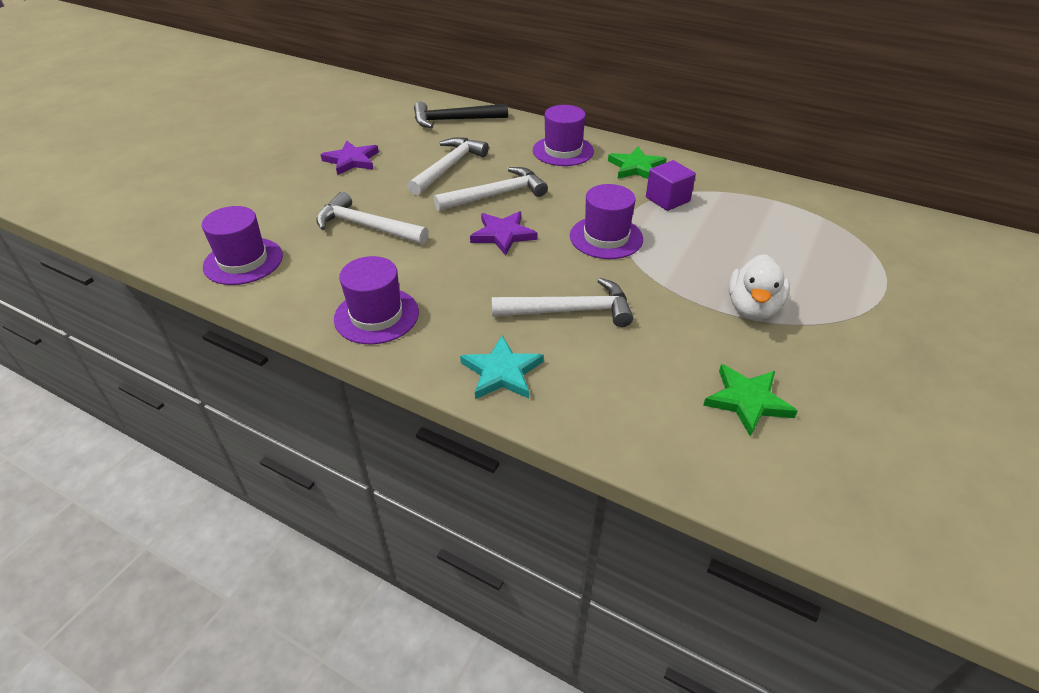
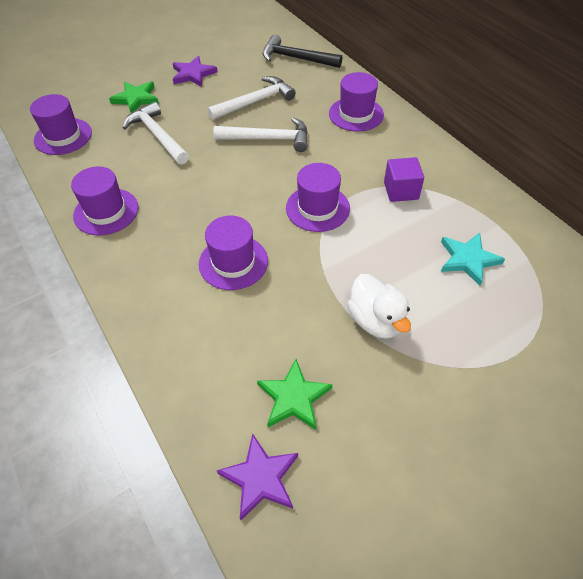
camera: 30 degrees right, 10 degrees up
(502, 372) = (146, 291): turquoise star -> turquoise star (468, 259)
(503, 235) = (243, 177): purple star -> purple star (260, 478)
(570, 311) = (233, 262): white hammer -> purple hat
(636, 167) = (403, 150): green star -> green star (136, 99)
(752, 308) = (375, 320): white duck -> white duck turned 75 degrees counterclockwise

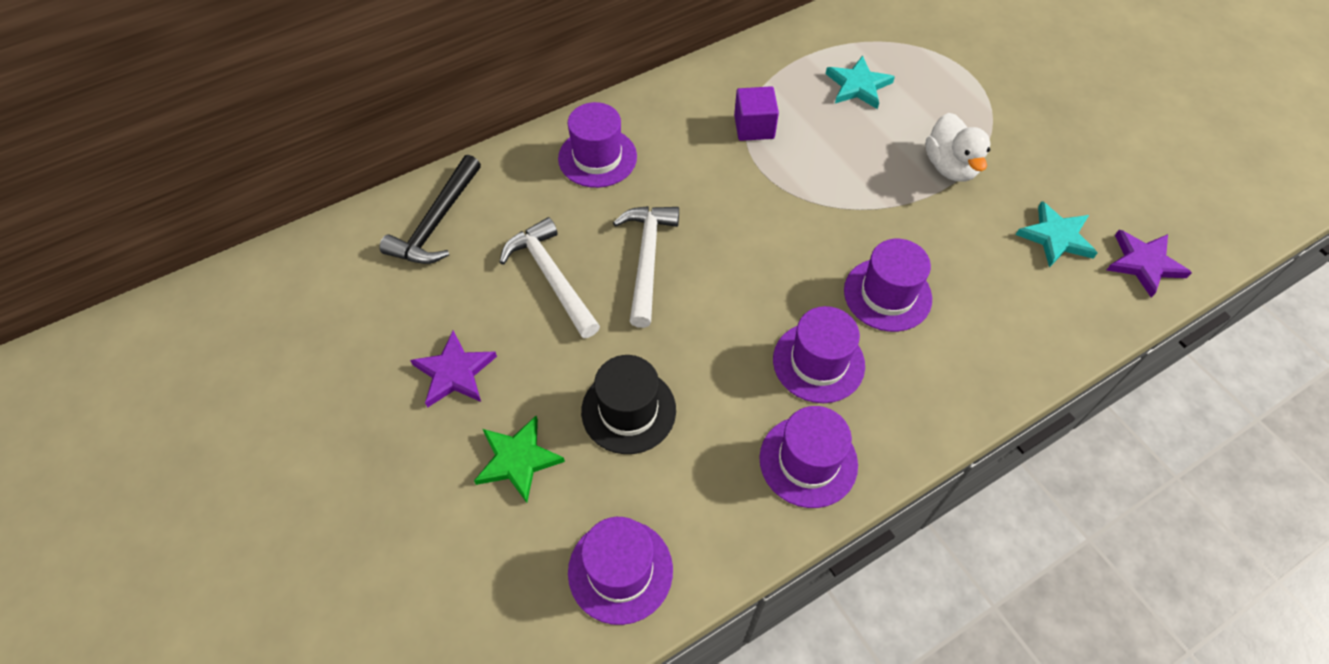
camera: 90 degrees left, 5 degrees up
(158, 135) = (628, 410): white hammer -> black hat
(293, 397) = (1056, 237): green star -> turquoise star
(317, 208) = (788, 208): purple hat -> purple hat (818, 362)
(375, 320) = (950, 166): white duck -> white duck turned 105 degrees clockwise

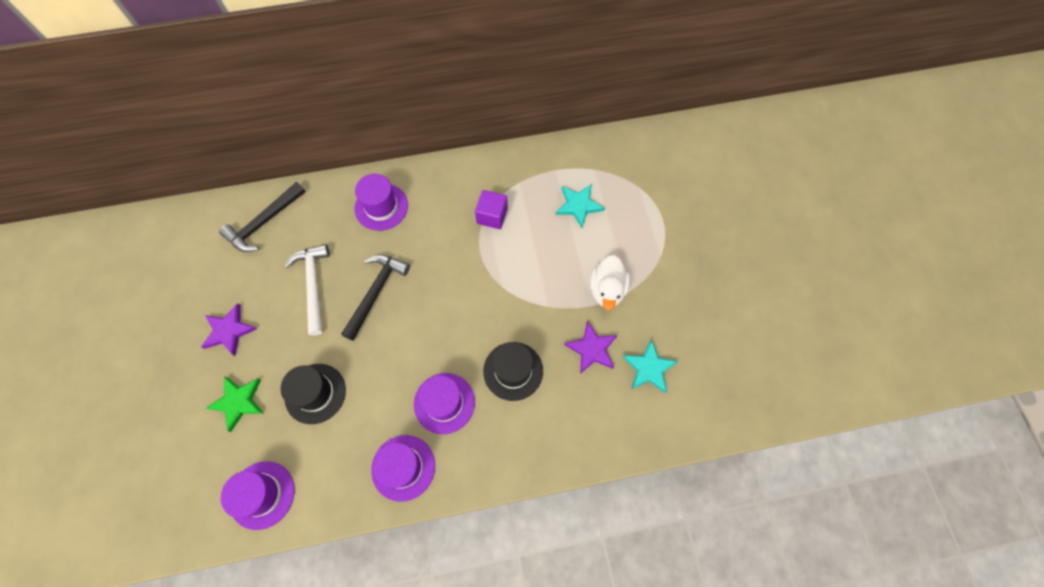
camera: 20 degrees right, 10 degrees up
(647, 259) = (376, 292): white hammer -> black hammer
(887, 294) = (513, 371): purple hat -> black hat
(1144, 263) = (698, 409): purple star -> purple star (592, 349)

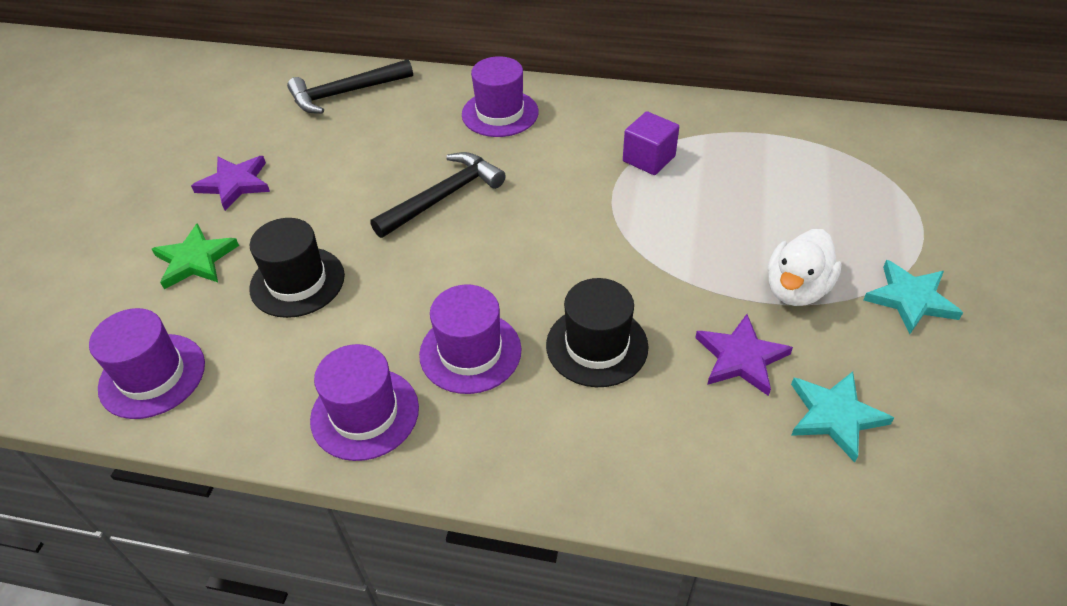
camera: 25 degrees right, 20 degrees down
(314, 285) = (367, 167): white hammer -> none
(578, 205) = (786, 179): turquoise star -> turquoise star (910, 299)

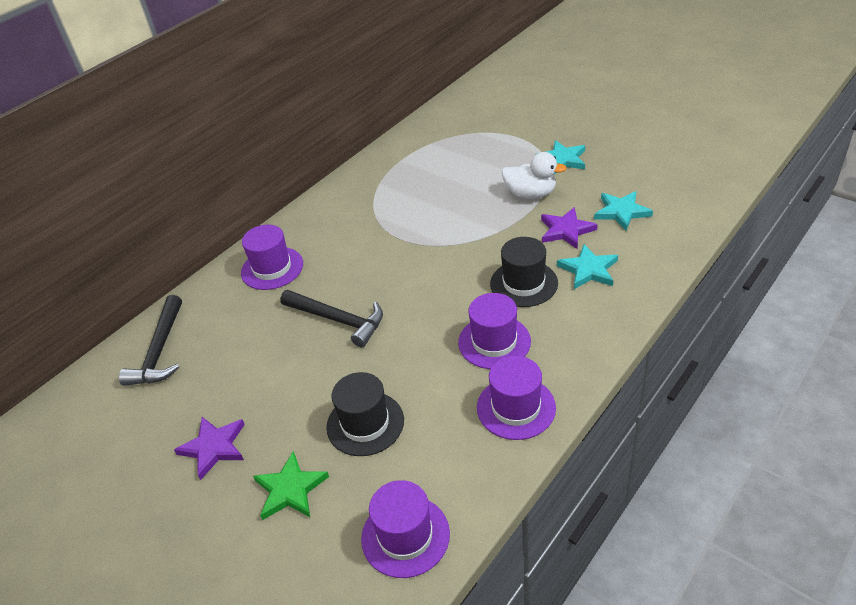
camera: 60 degrees left, 5 degrees down
(443, 197) = (338, 320): black hammer -> black hammer turned 135 degrees clockwise
(649, 159) = (382, 213): purple cube -> none
(668, 413) = (588, 270): none -> turquoise star
(796, 289) = (530, 194): white duck -> white duck turned 45 degrees counterclockwise

